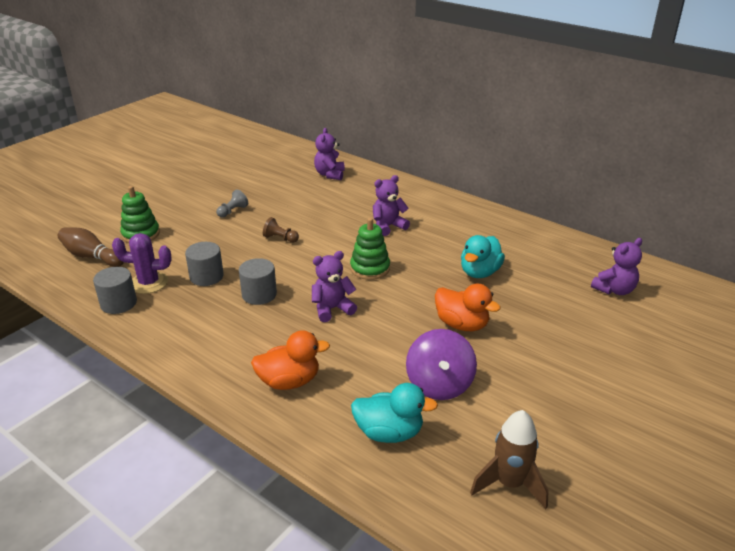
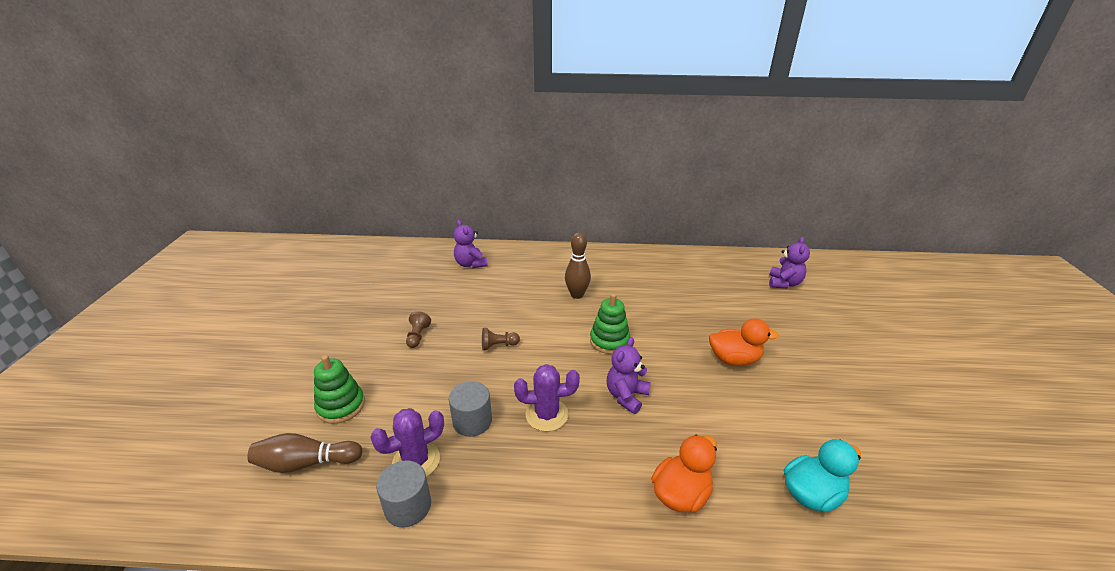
camera: 35 degrees left, 0 degrees up
(232, 211) = (418, 336): grey pawn -> brown pawn
(259, 294) = (547, 415): grey cylinder -> purple cactus
(388, 226) = (577, 295): purple teddy bear -> brown bowling pin
(439, 384) = (786, 423): purple spinning top -> none
(479, 272) = (690, 307): turquoise duck -> none
(509, 484) = (932, 484): brown rocket -> none

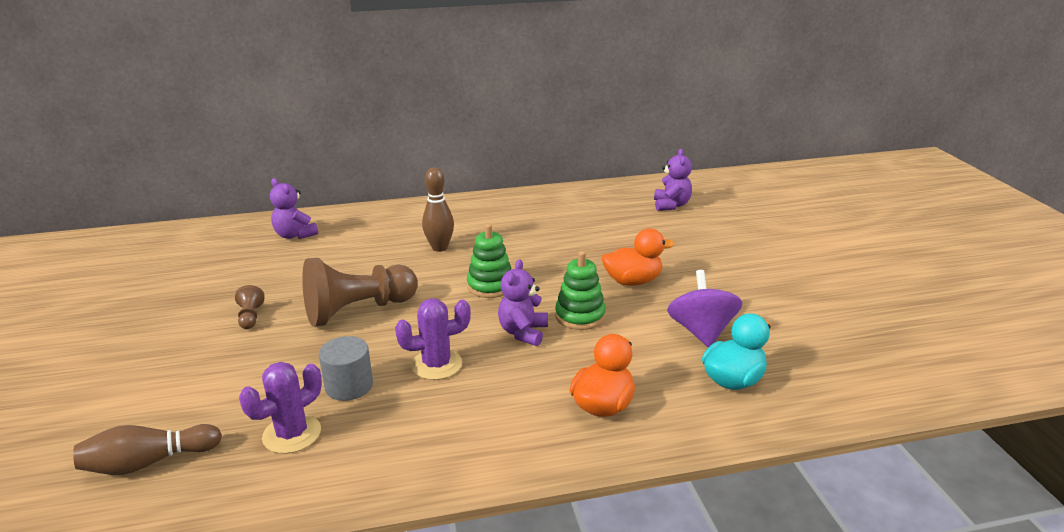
camera: 15 degrees left, 5 degrees down
(341, 406) = (173, 401): green stacking toy -> green stacking toy (580, 316)
(408, 506) = (296, 476): grey cylinder -> none
(498, 345) = (358, 310): brown pawn -> brown pawn, size x2.37
(789, 429) = (701, 331): none -> purple spinning top

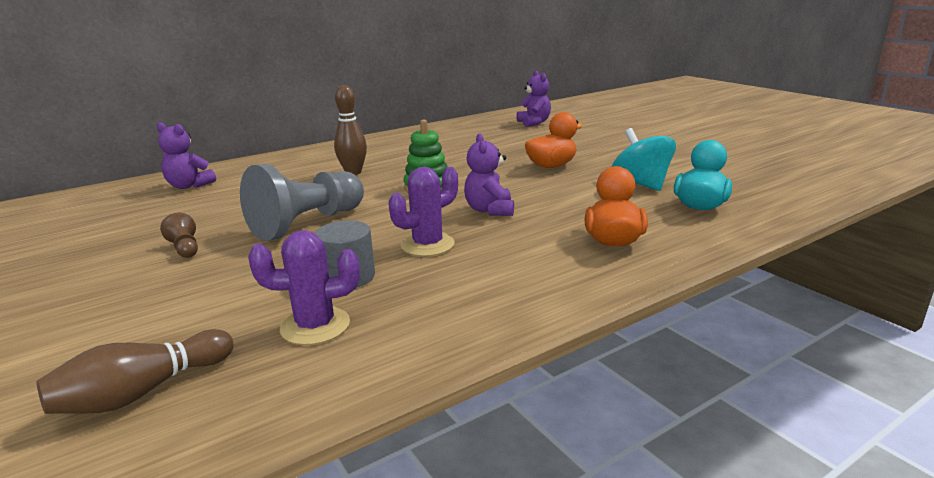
camera: 20 degrees left, 5 degrees down
(292, 434) = (315, 326): purple cactus -> purple cactus turned 60 degrees clockwise
(358, 310) = (307, 224): brown pawn -> grey pawn
(580, 316) = (529, 192): green stacking toy -> none
(701, 331) = (641, 184): purple spinning top -> turquoise spinning top

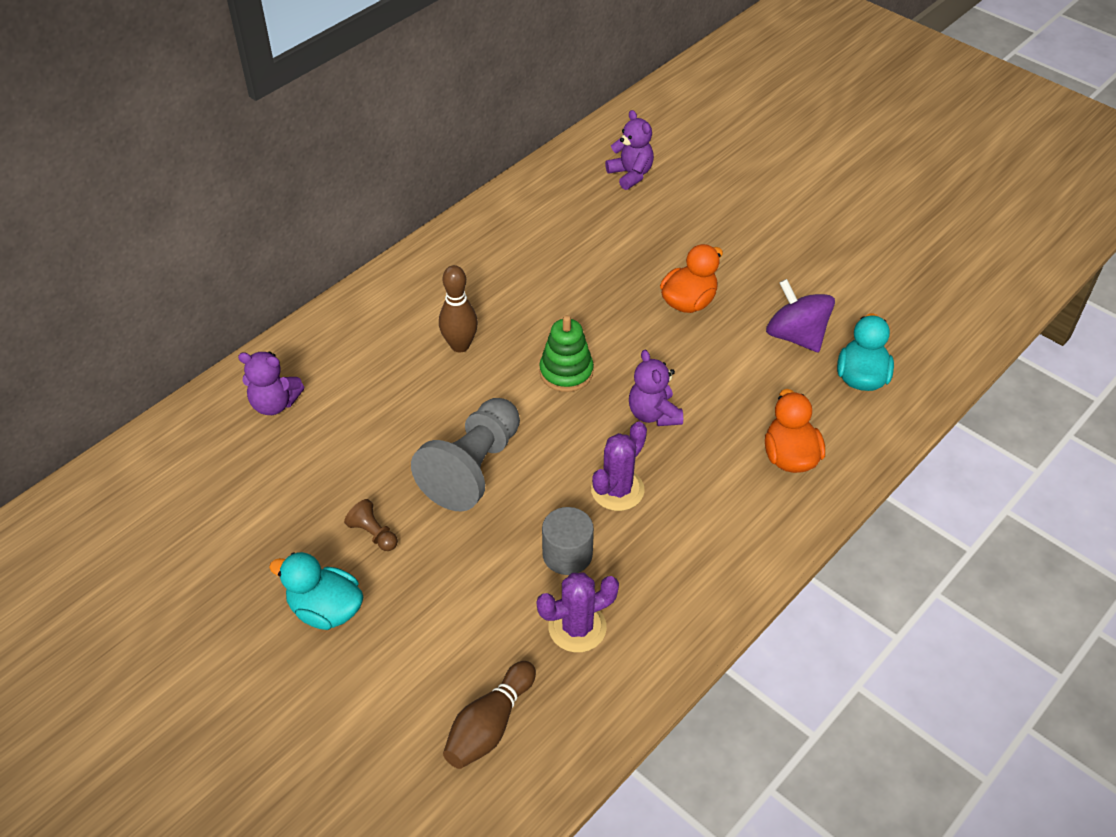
camera: 15 degrees left, 25 degrees up
(88, 286) = (326, 610): none -> turquoise duck
(641, 184) = (796, 336): turquoise spinning top -> purple spinning top

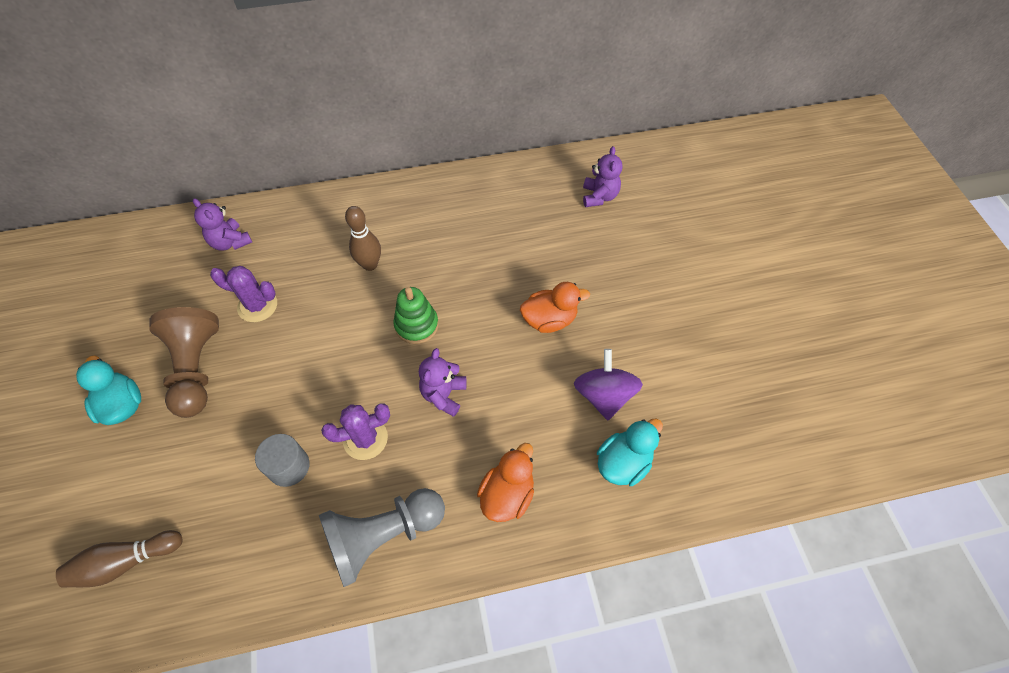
camera: 35 degrees right, 10 degrees up
(373, 534) = (196, 369): brown pawn -> brown pawn, size x2.37
(473, 468) = (294, 361): grey pawn -> grey pawn (383, 536)
(577, 627) = (242, 528): purple cactus -> purple cactus (257, 306)

